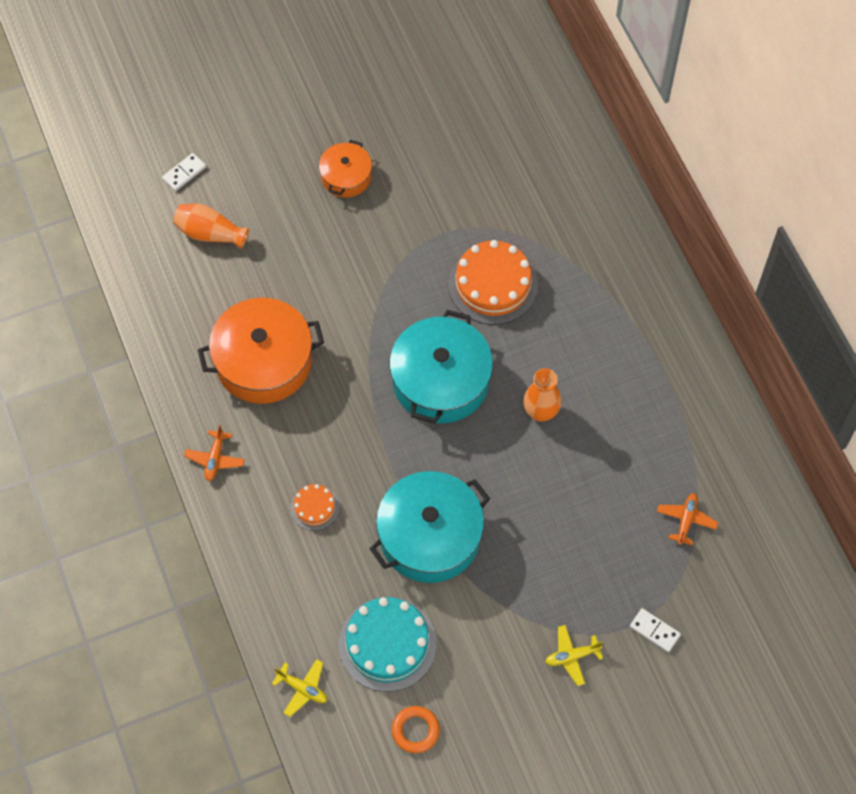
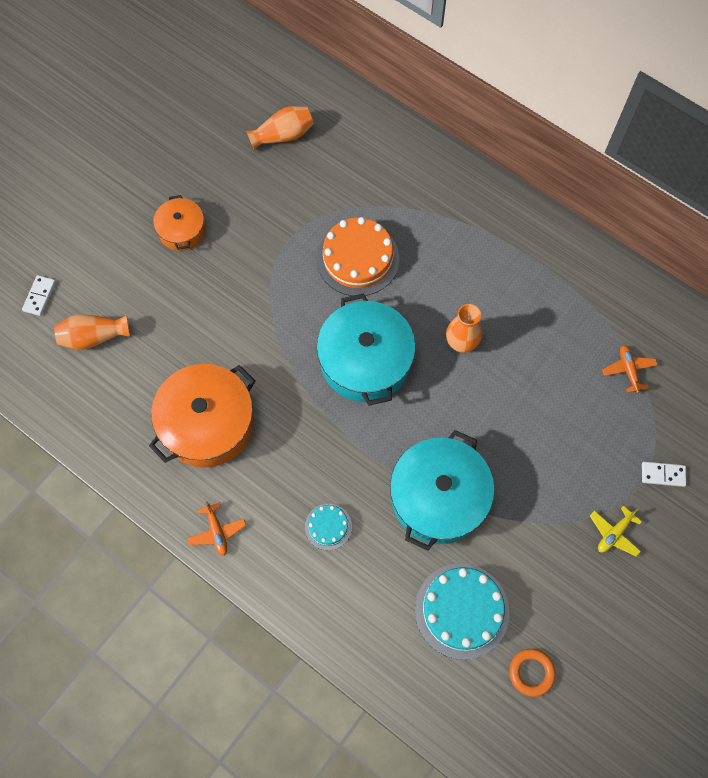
camera: 30 degrees left, 5 degrees up
(302, 689) = (416, 693): yellow plane -> none
(314, 507) = (328, 526): orange cake -> turquoise cake
(495, 134) = (283, 135): none -> orange vase

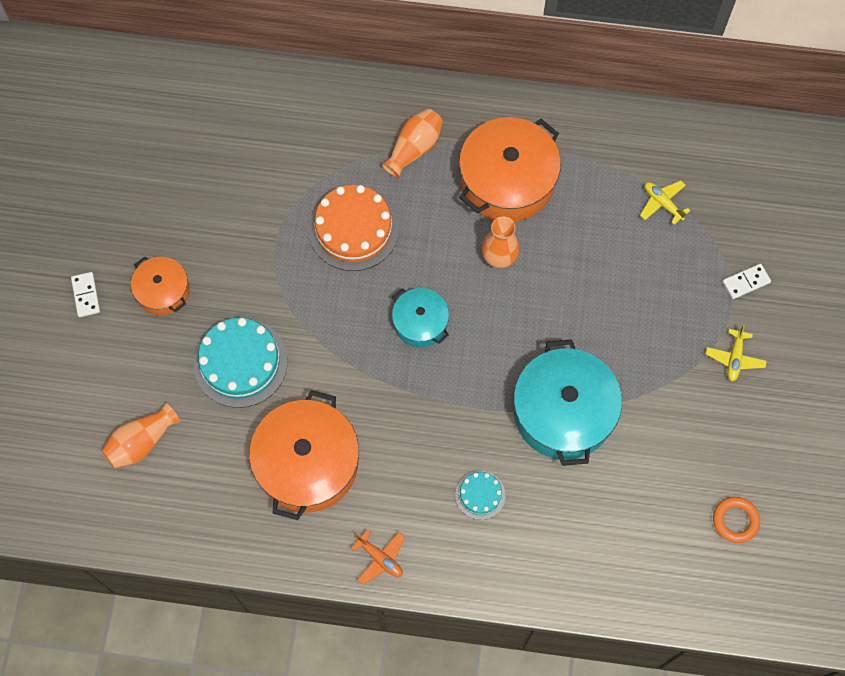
camera: 30 degrees left, 0 degrees up
(40, 296) = (60, 432): white domino -> white domino (86, 295)
(283, 135) = (205, 145): orange vase -> orange vase (414, 149)
(365, 360) = (420, 322): turquoise pot -> turquoise pot, size x0.55
(461, 610) = (644, 501): turquoise cake -> turquoise cake (240, 362)
(506, 284) = (507, 181): none -> orange pot
(628, 370) = (662, 203): orange plane -> yellow plane

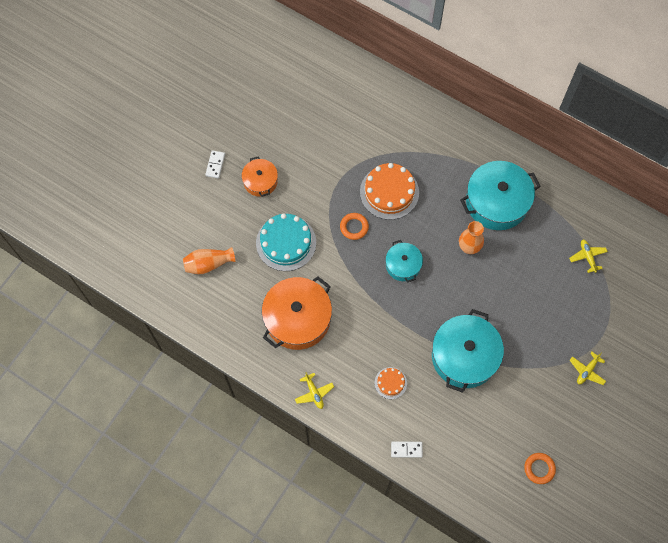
camera: 25 degrees right, 0 degrees up
(327, 299) = (354, 227): none -> orange ring
(380, 558) = (314, 393): orange plane -> yellow plane
(414, 149) = (448, 159): orange vase -> none
(480, 495) = (390, 383): turquoise cake -> orange cake
(507, 181) = (497, 202): orange pot -> turquoise pot
(746, 282) = (617, 327): white domino -> white domino (406, 449)

